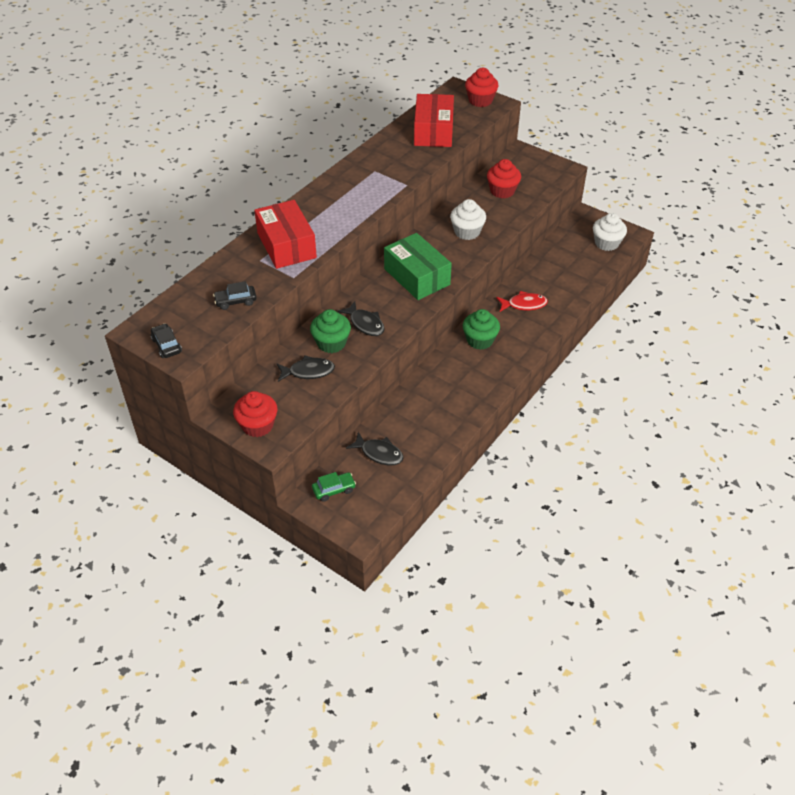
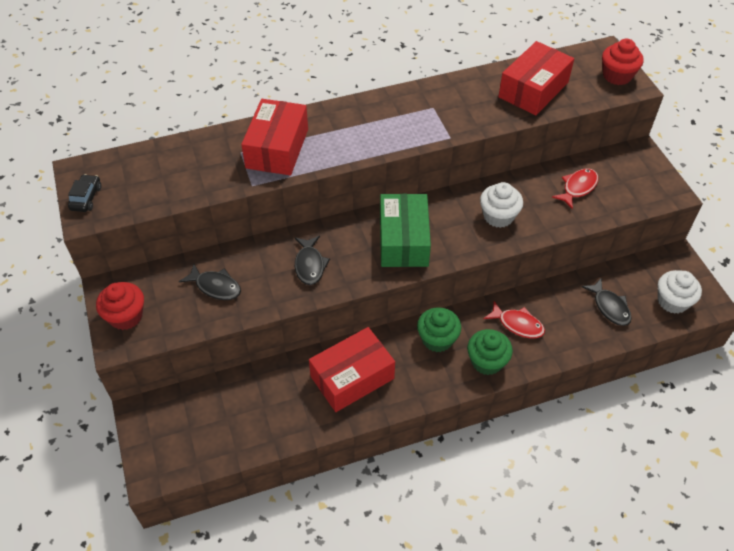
camera: 35 degrees right, 5 degrees up
(236, 301) = (180, 184): black car -> none
(331, 343) = (262, 268): green cupcake -> green cupcake (487, 361)
(334, 490) = (169, 415): green car -> none
(379, 453) = (239, 403): black fish -> black fish (609, 307)
(444, 394) = (352, 377): none -> red box
(502, 191) = (578, 188): red cupcake -> red fish

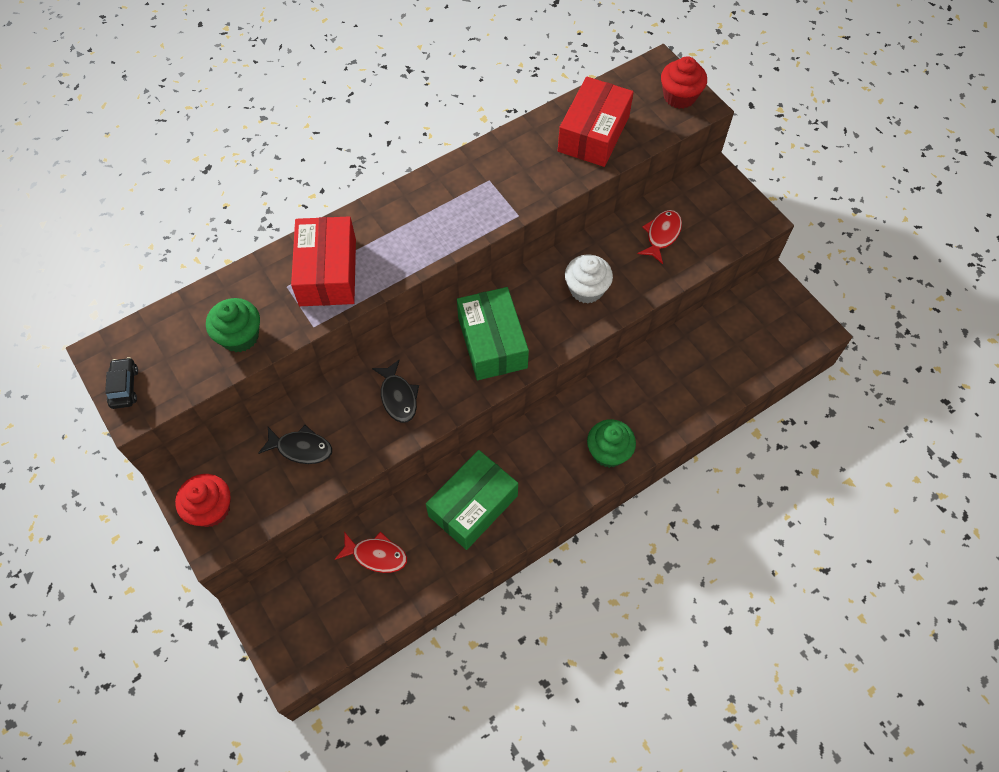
camera: 15 degrees left, 10 degrees up
(352, 377) = (473, 506): red box -> green box
(437, 339) = (551, 439): green cupcake -> green cupcake (240, 336)
(517, 324) = (630, 401): red fish -> red fish (376, 555)
(609, 307) = (719, 358): black fish -> none
(672, 301) = (780, 337): white cupcake -> none

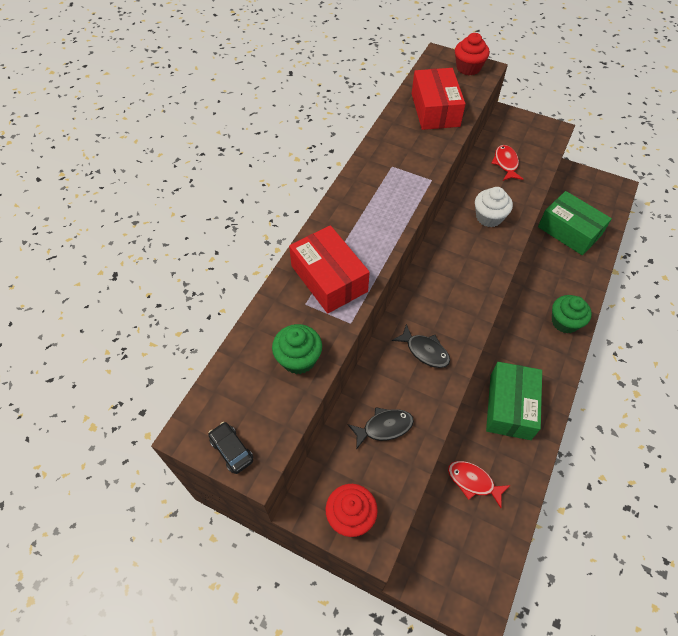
camera: 30 degrees left, 5 degrees down
(376, 555) = (473, 482): red fish -> red fish turned 135 degrees counterclockwise
(492, 342) = (458, 281): green box -> green box (569, 231)

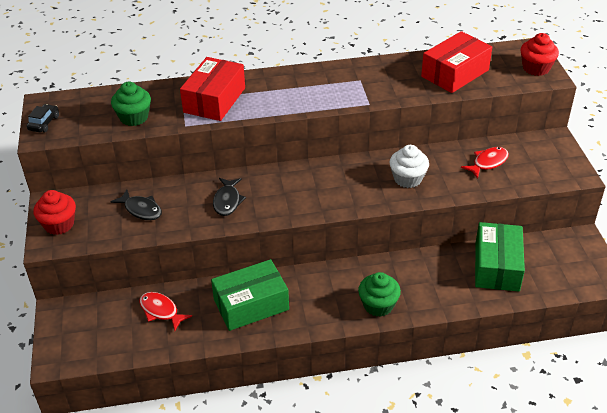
camera: 55 degrees right, 15 degrees down
(473, 482) = (161, 311): red fish -> red fish turned 45 degrees counterclockwise

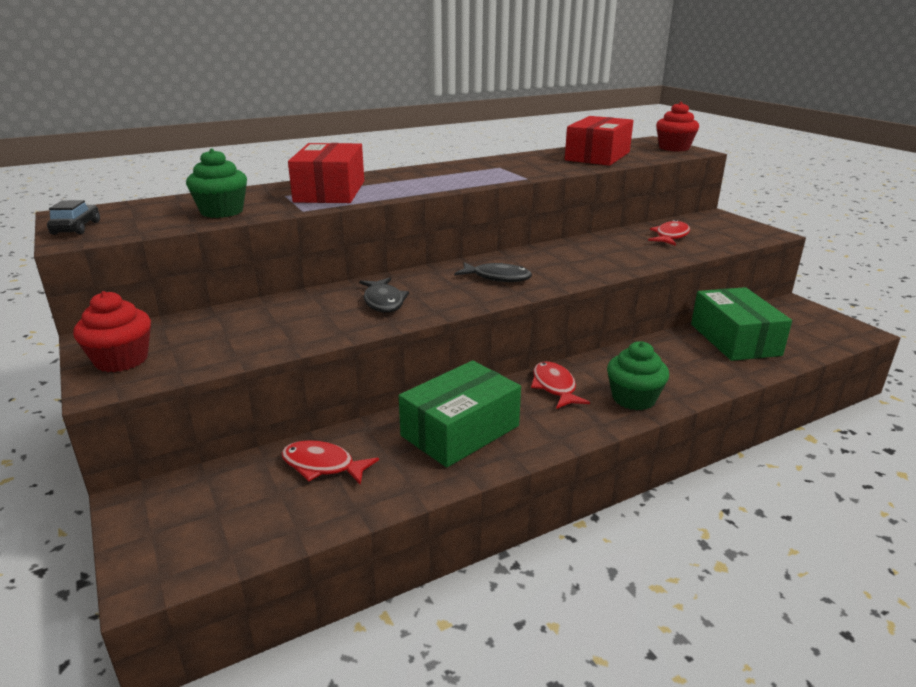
camera: 20 degrees left, 15 degrees down
(141, 210) = (257, 326): black fish -> black fish (497, 277)
(332, 282) = (554, 387): none -> red fish
(408, 179) = (597, 256): white cupcake -> none

